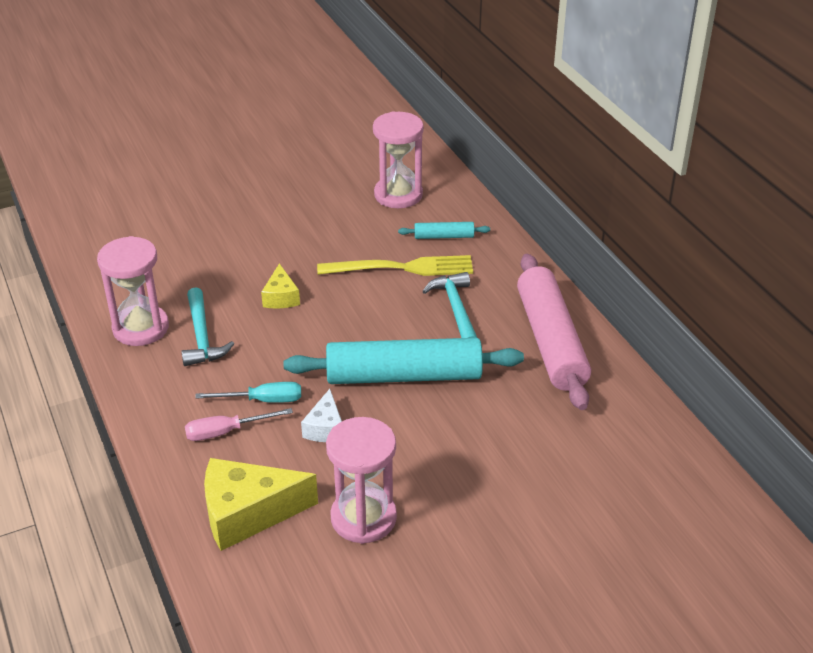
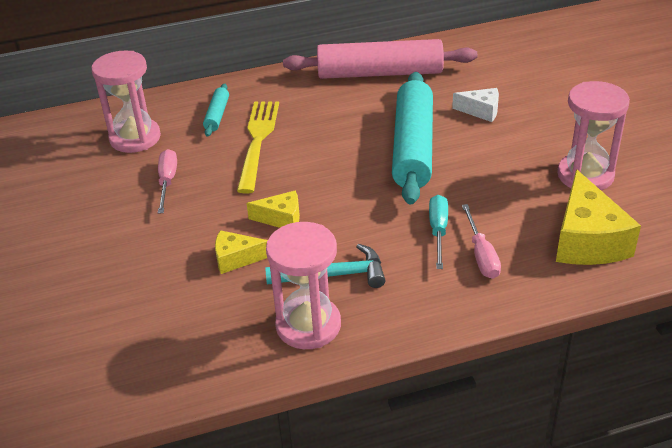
camera: 80 degrees left, 0 degrees up
(226, 278) = (236, 259): none -> yellow cheese
(325, 428) = (478, 193): white cheese -> white cheese (481, 111)
(332, 224) = (167, 182): none -> pink screwdriver
(456, 310) = (328, 115): turquoise hammer -> none

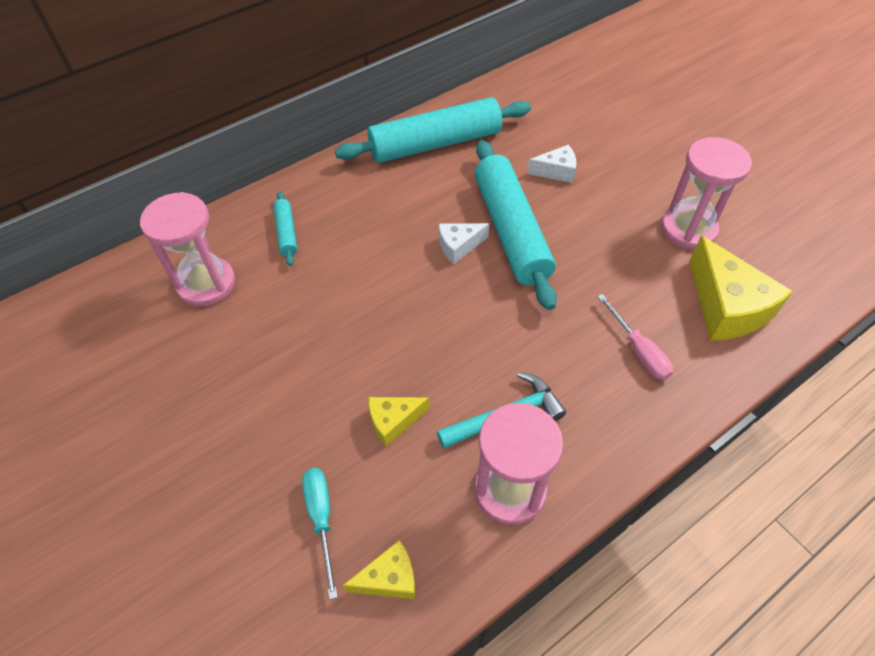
camera: 20 degrees left, 15 degrees up
(167, 182) = (270, 335): pink screwdriver -> none
(257, 141) = (346, 257): yellow fork -> none
(281, 218) = (418, 355): yellow cheese -> yellow cheese (389, 578)
(359, 150) = (458, 246): none -> white cheese
(380, 73) = (435, 143): pink rolling pin -> turquoise rolling pin
(438, 231) = (584, 331): turquoise screwdriver -> turquoise screwdriver (321, 519)

